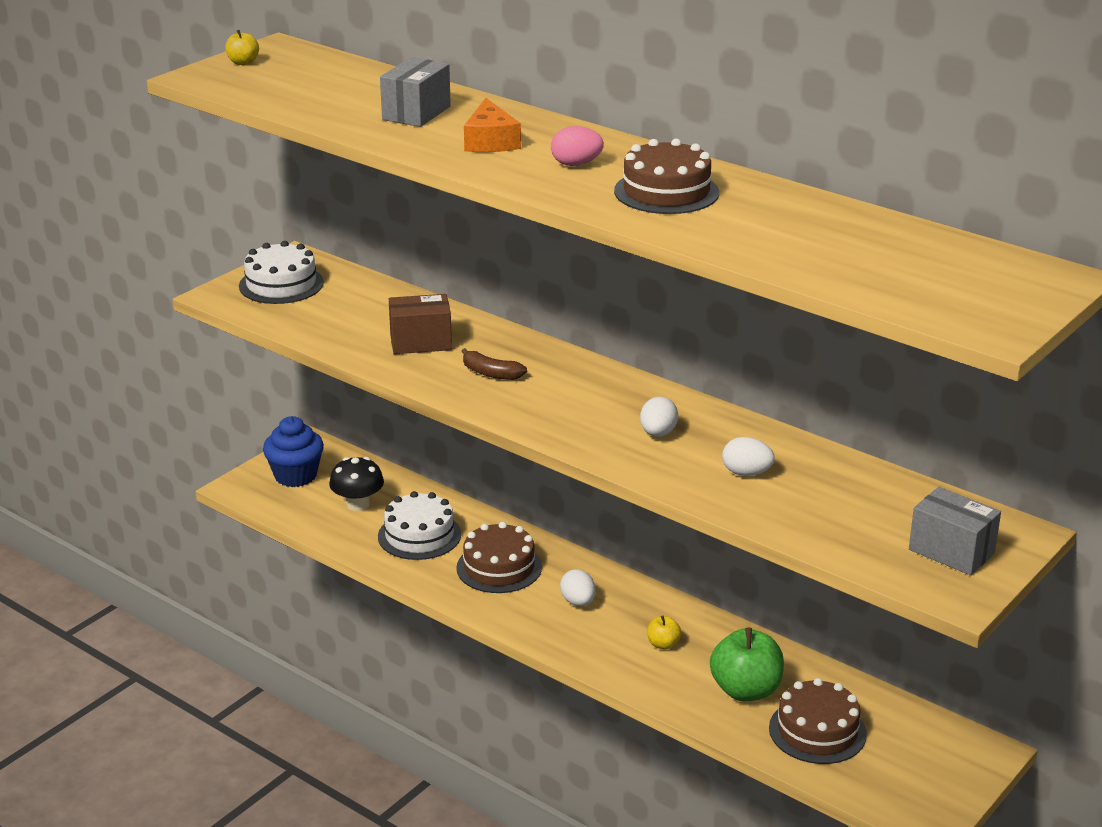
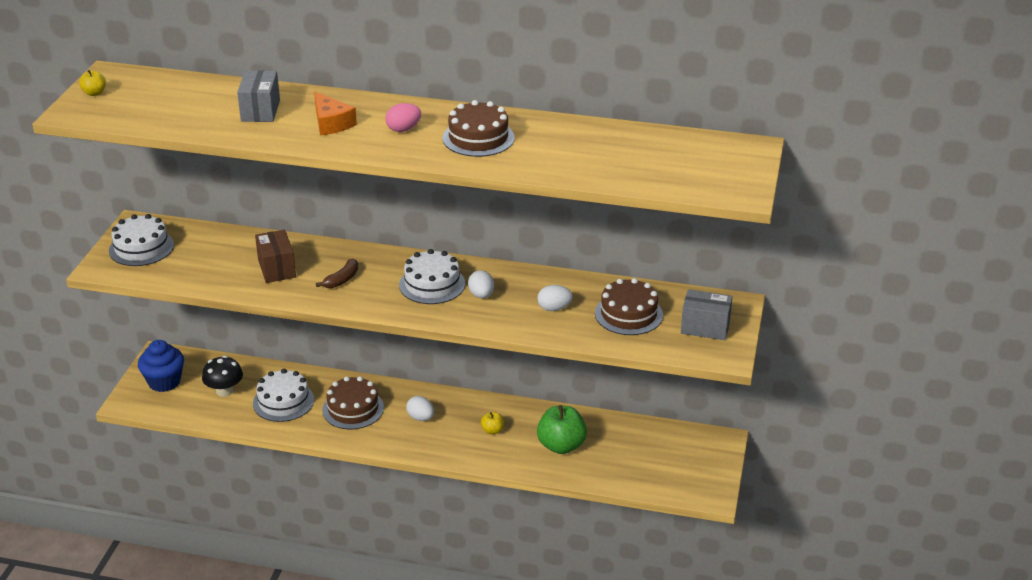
camera: 25 degrees left, 5 degrees up
(420, 342) = (277, 268): brown box -> brown box turned 75 degrees counterclockwise
(490, 373) = (342, 280): brown banana -> brown banana turned 60 degrees counterclockwise
(602, 405) = (432, 284): none -> white cake
(817, 731) = (618, 459): brown cake -> brown cake (628, 314)

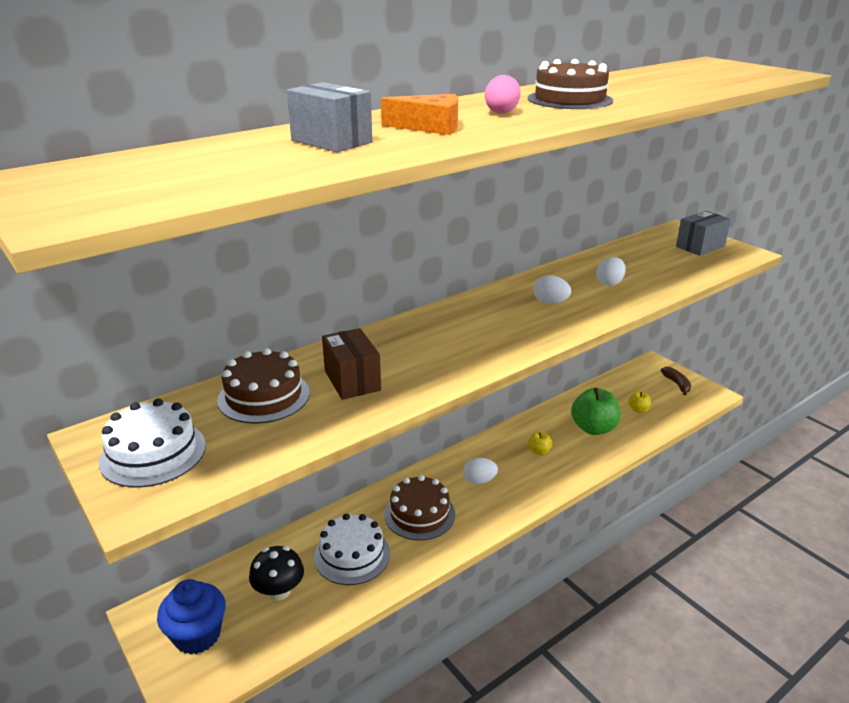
camera: 50 degrees left, 5 degrees down
(94, 93) = (49, 195): yellow apple -> yellow apple (638, 410)
(277, 268) = (352, 380): brown box -> brown box turned 45 degrees clockwise
(342, 280) = (429, 354): brown banana -> brown banana (677, 384)
(432, 284) = (502, 316): white cake -> none
(628, 314) = (651, 262): brown cake -> brown cake (264, 396)

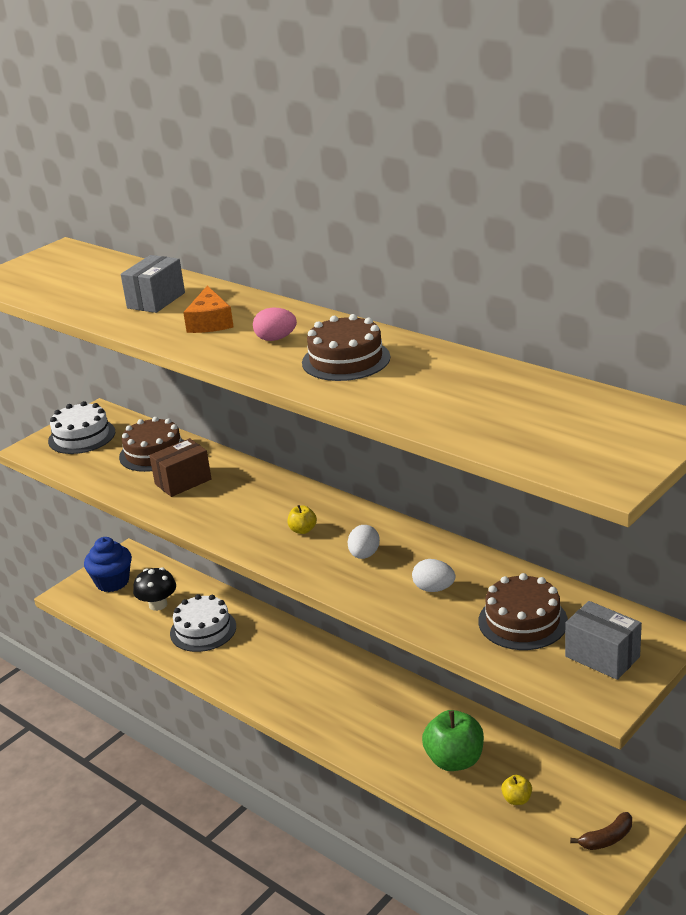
camera: 80 degrees right, 0 degrees up
(419, 514) = (263, 656): brown cake -> brown cake (522, 621)
(479, 480) = (324, 684): white egg -> none
(539, 451) = (389, 720): yellow apple -> yellow apple (303, 530)

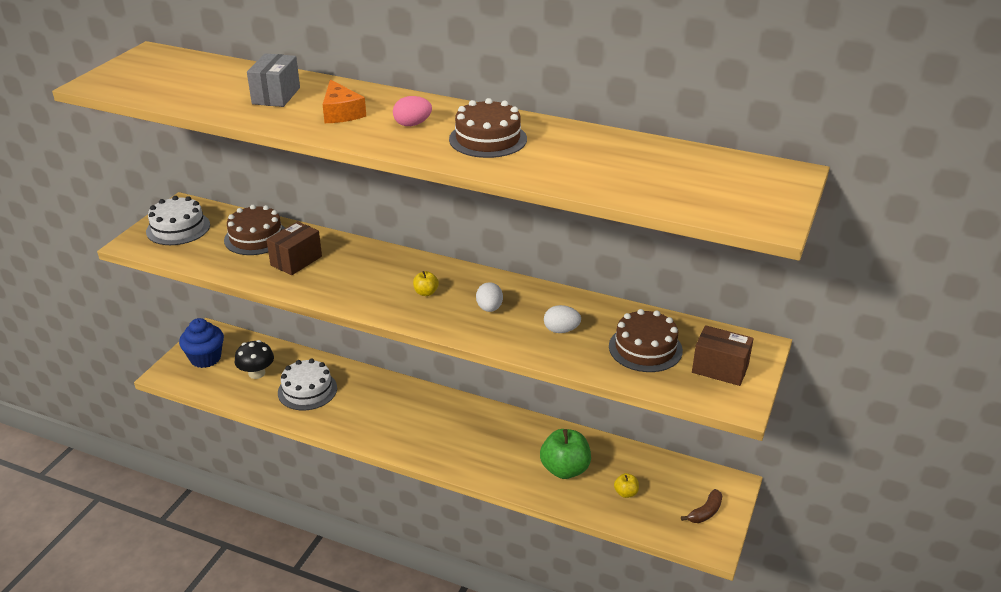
camera: 20 degrees left, 5 degrees up
(602, 657) = (720, 369): grey box -> brown box

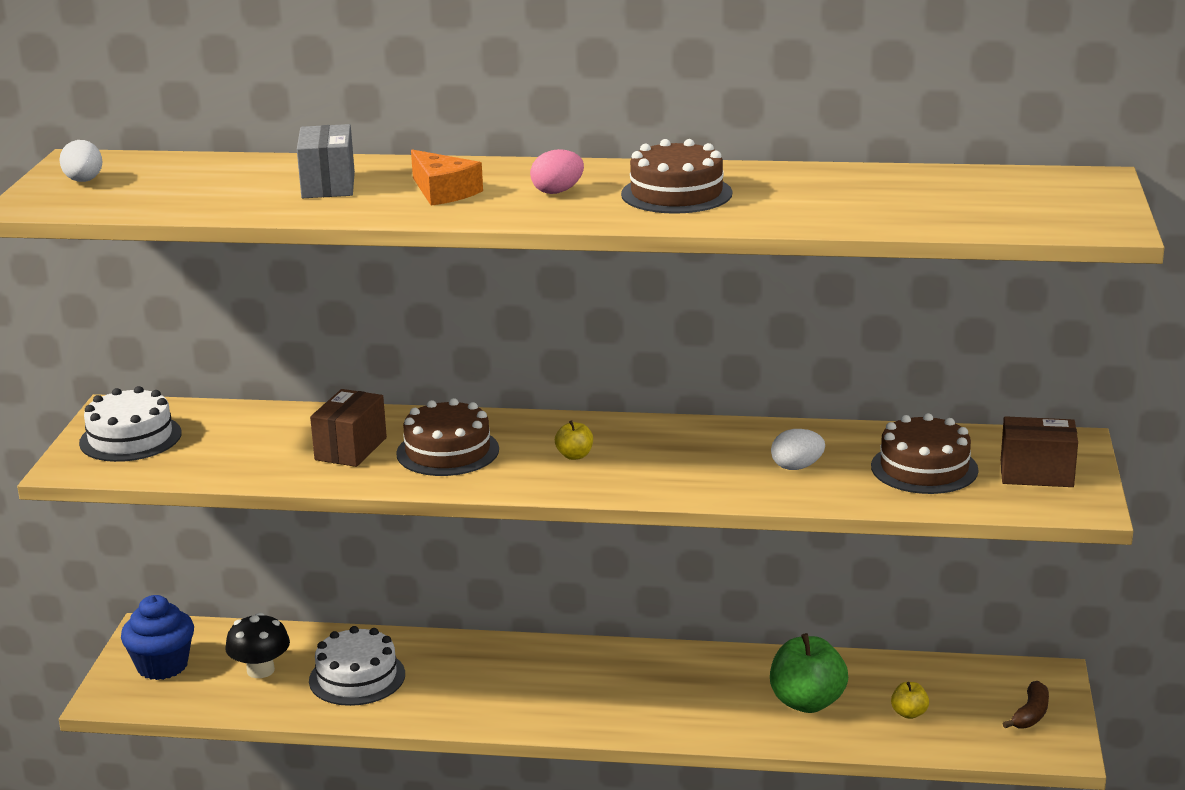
camera: 15 degrees left, 10 degrees down
(256, 237) = (266, 431): brown cake -> brown cake (447, 451)
(489, 308) = (679, 459): white egg -> white egg (84, 181)

